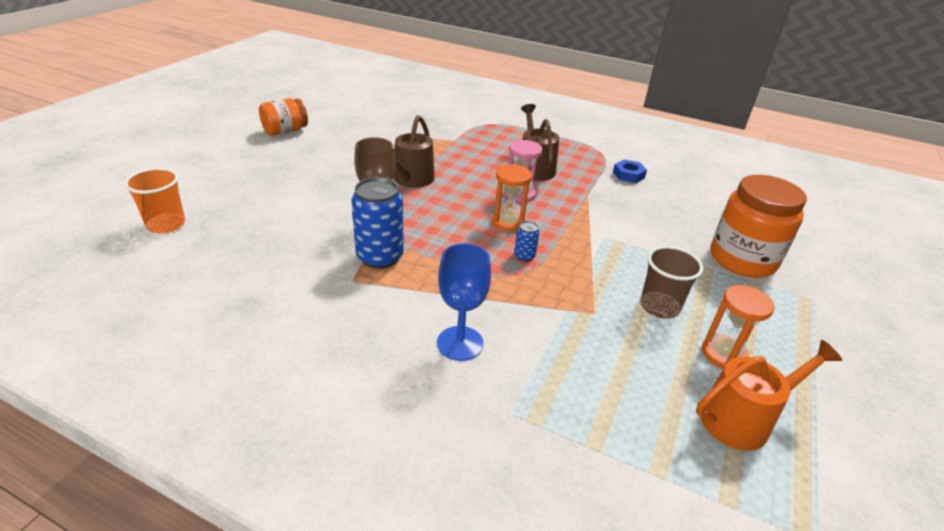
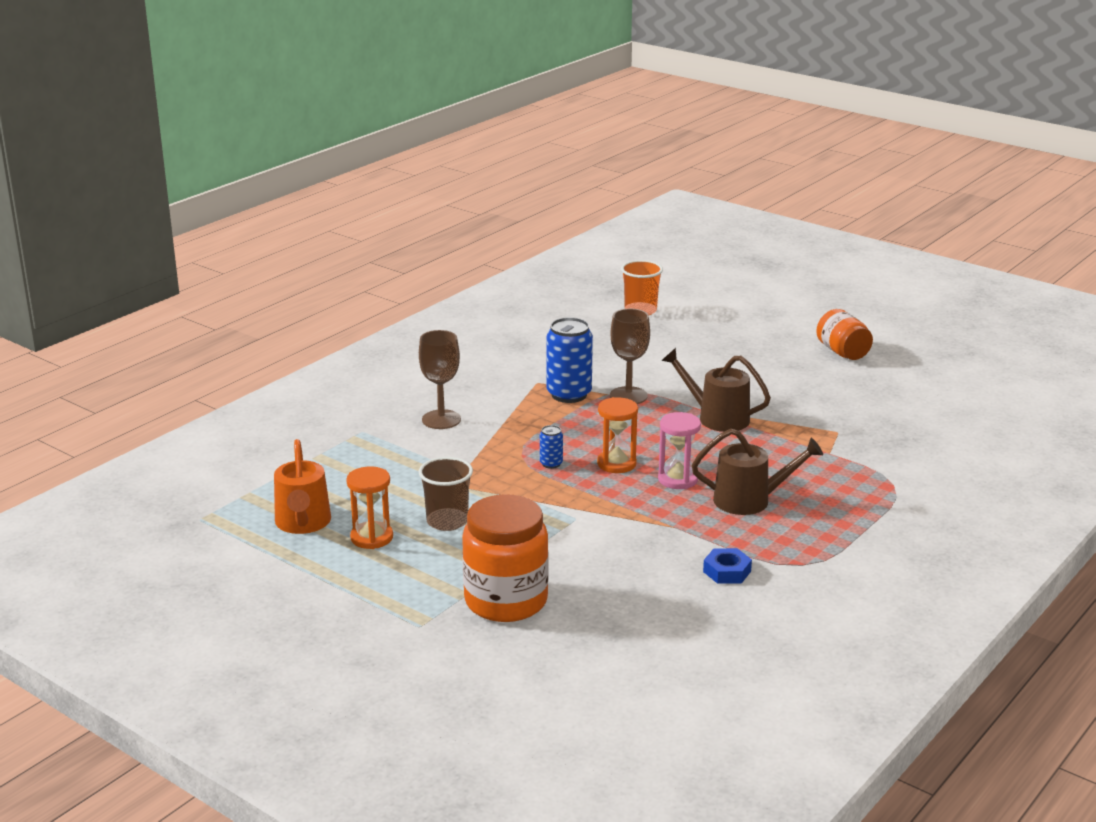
camera: 105 degrees right, 10 degrees down
(460, 343) = (441, 419): blue goblet -> brown goblet

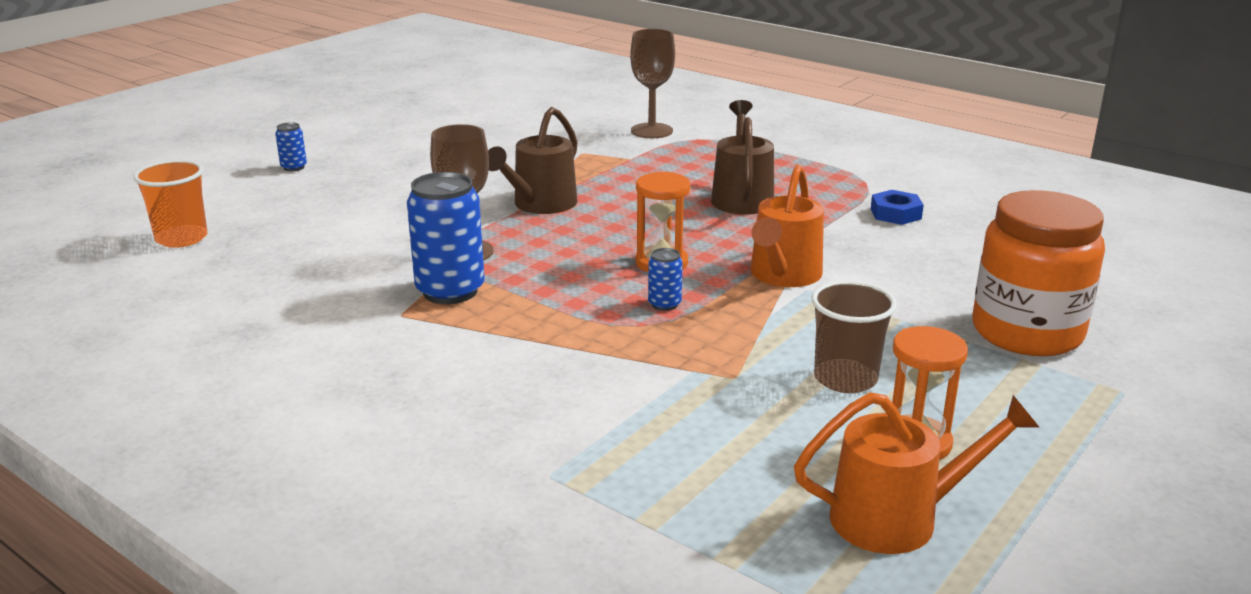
camera: 90 degrees left, 0 degrees up
(441, 419) = (515, 394): brown goblet -> brown goblet (651, 131)
(597, 509) = (783, 276): none -> orange watering can
(678, 479) = (699, 230): pink hourglass -> none
(770, 327) = (294, 167): none -> blue can
(842, 352) = (384, 139): orange jar -> none

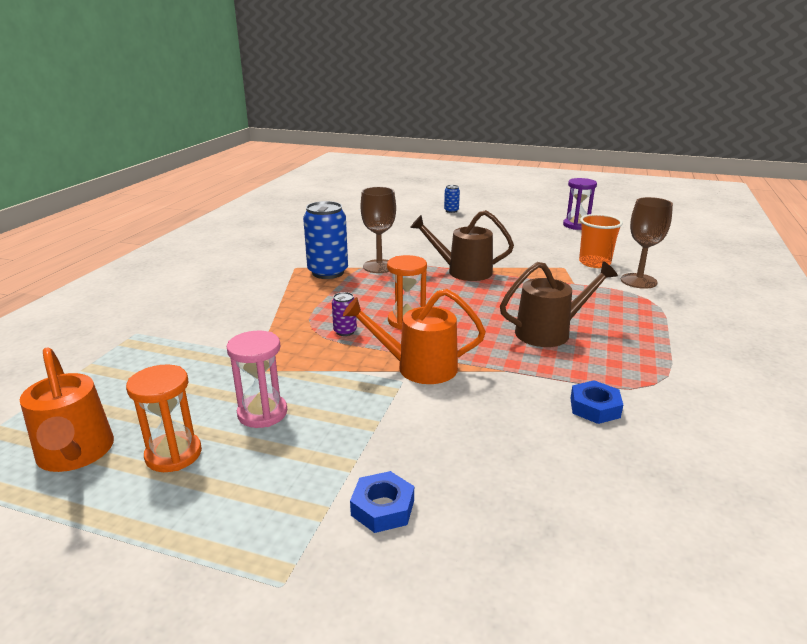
camera: 70 degrees right, 0 degrees up
(181, 238) = (350, 212): orange cup -> orange cup (594, 263)
(456, 115) = (576, 225): none -> purple hourglass
(664, 304) = (345, 331): blue can -> purple can
(845, 379) = (262, 413): brown cup -> pink hourglass
(1027, 332) = (383, 508): orange jar -> blue nut

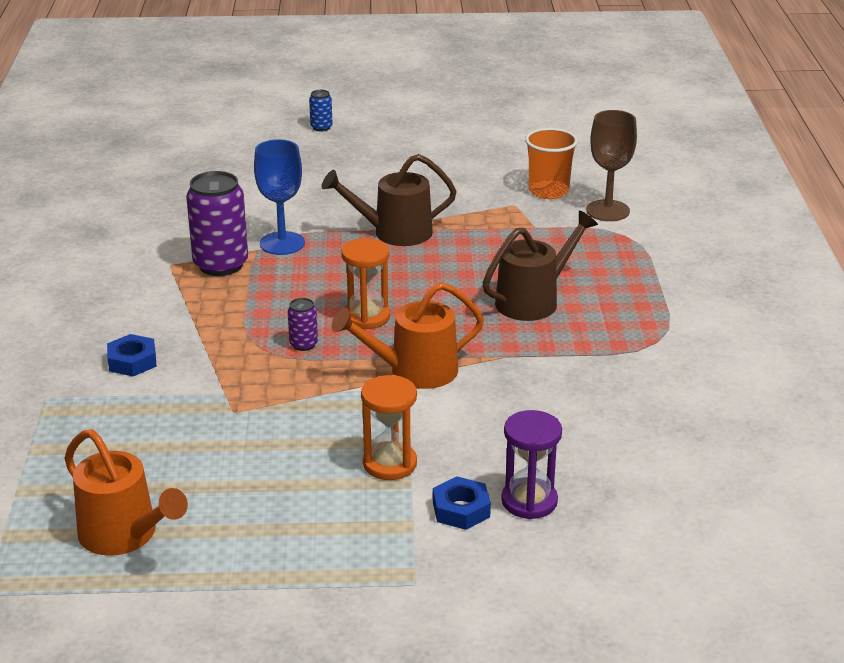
camera: 20 degrees left, 5 degrees up
(173, 454) = (227, 512): orange hourglass -> orange hourglass (389, 464)
(262, 413) = (283, 454): pink hourglass -> none
(328, 272) = (221, 265): blue can -> purple can
(379, 266) = (282, 243): brown goblet -> blue goblet
(576, 225) = (504, 129): purple hourglass -> purple hourglass (529, 501)
(594, 407) = (609, 378): blue nut -> blue nut (132, 361)

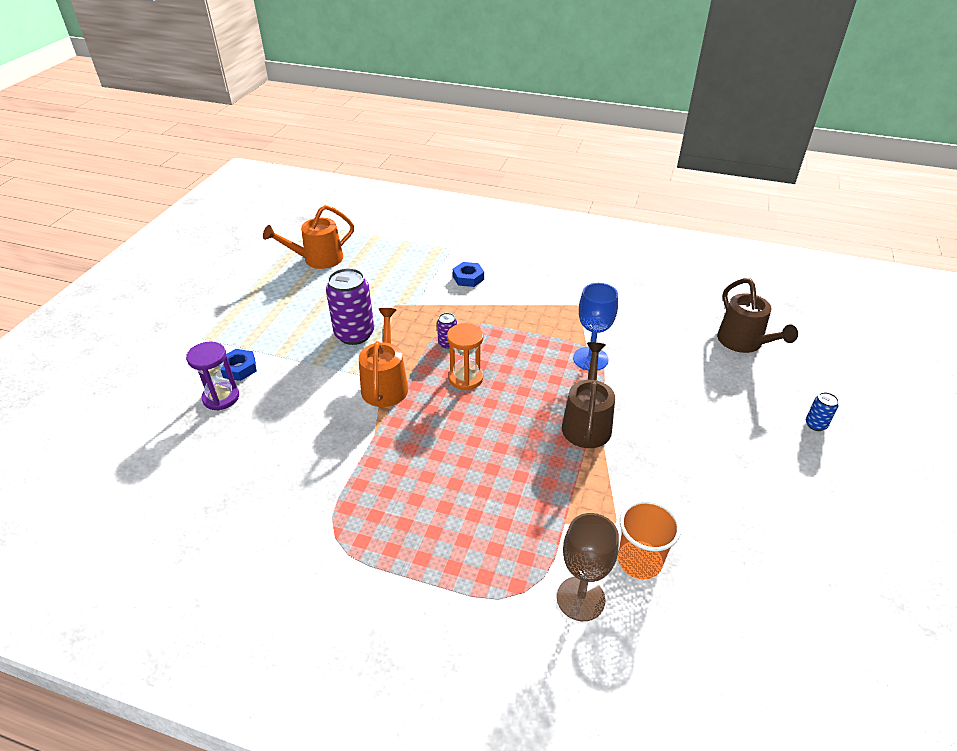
camera: 110 degrees right, 10 degrees up
(221, 265) = (569, 326): purple can -> purple can (354, 334)
(389, 464) = (301, 351): orange hourglass -> none
(534, 300) = (439, 477): brown watering can -> brown watering can (744, 343)

